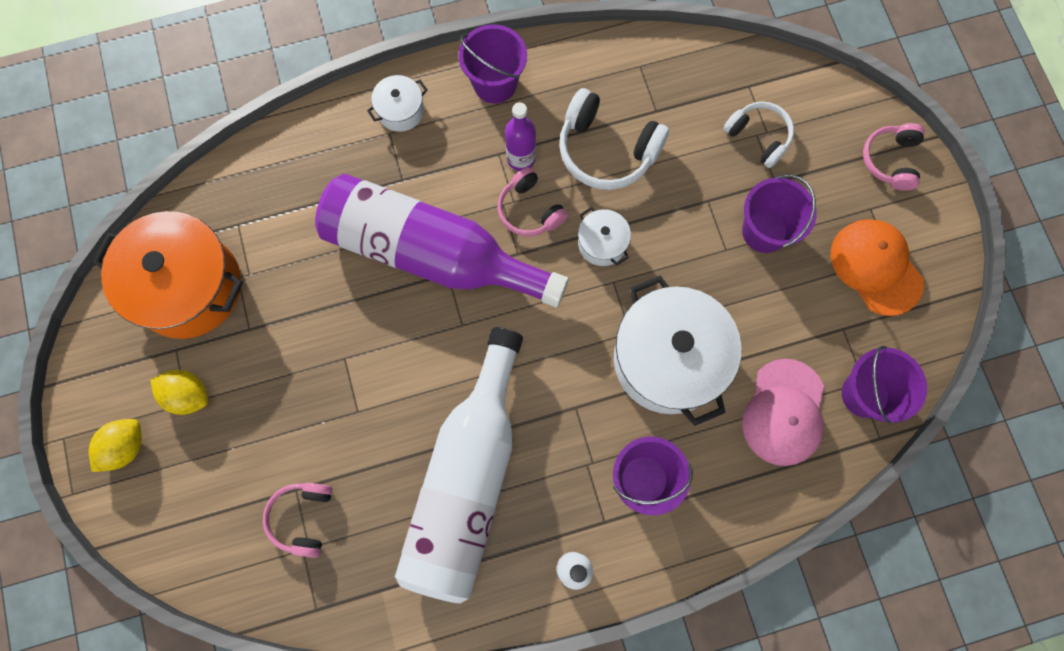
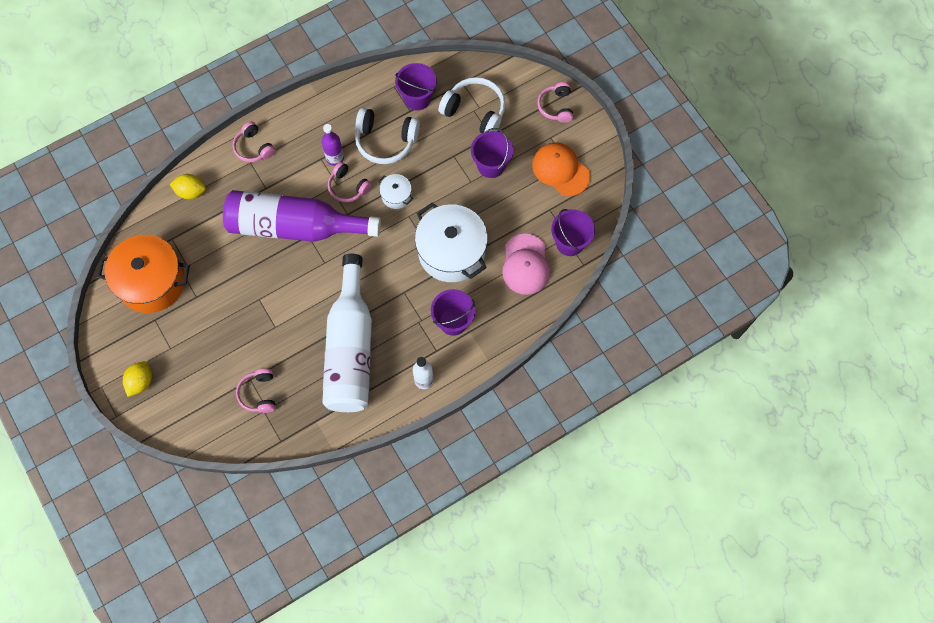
camera: 15 degrees left, 5 degrees down
(188, 395) = (170, 343): yellow lemon -> yellow lemon (191, 192)
(400, 111) = (253, 147): white pot -> pink headphones
(495, 84) = (307, 118): purple bucket -> purple bucket (417, 98)
(758, 137) = (475, 111): white headphones -> white headphones, size x1.57

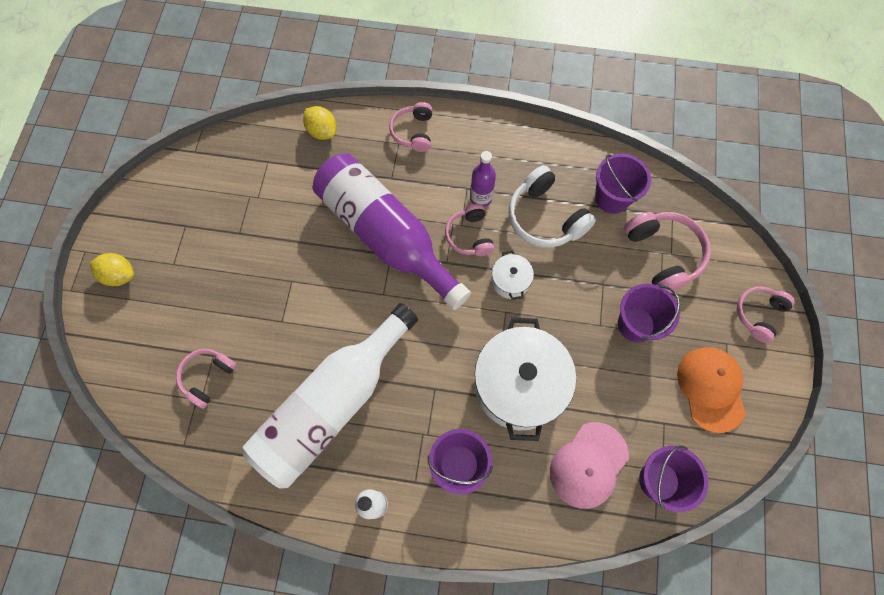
camera: 40 degrees right, 0 degrees up
(140, 382) = (119, 275): yellow lemon -> yellow lemon turned 45 degrees clockwise
(152, 282) = (215, 188): orange pot -> none
(475, 111) = (663, 255): white headphones -> pink headphones

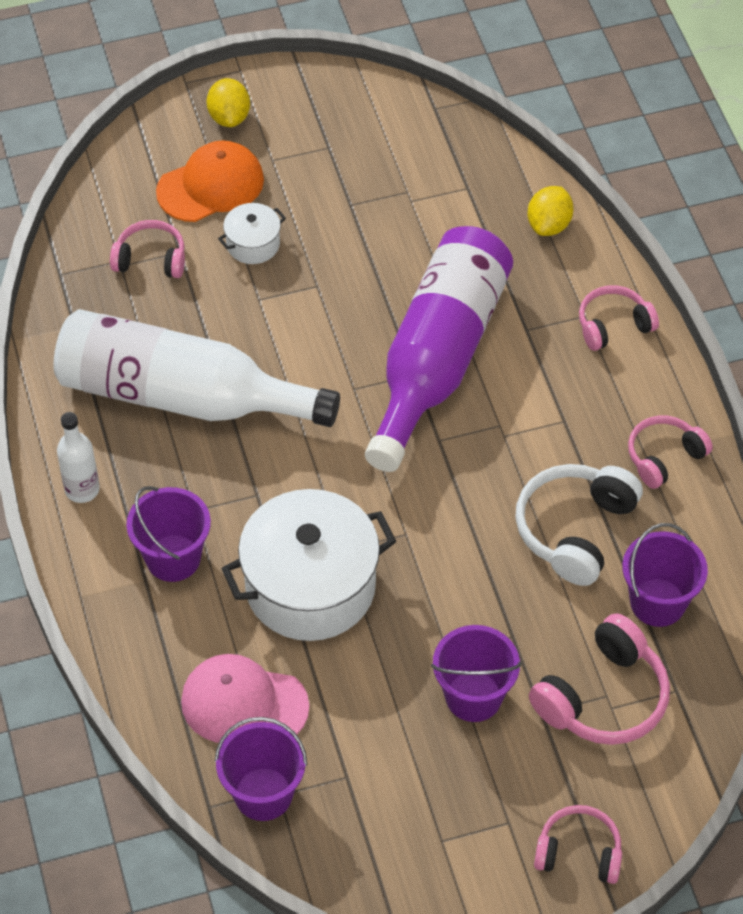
camera: 65 degrees right, 15 degrees down
(470, 236) = (493, 451): pink headphones -> pink headphones (664, 457)
(481, 198) = (559, 442): purple bottle -> none
(510, 281) = (453, 523): white pot -> white pot (253, 244)
(711, 388) = (428, 821): orange cap -> orange cap (211, 186)

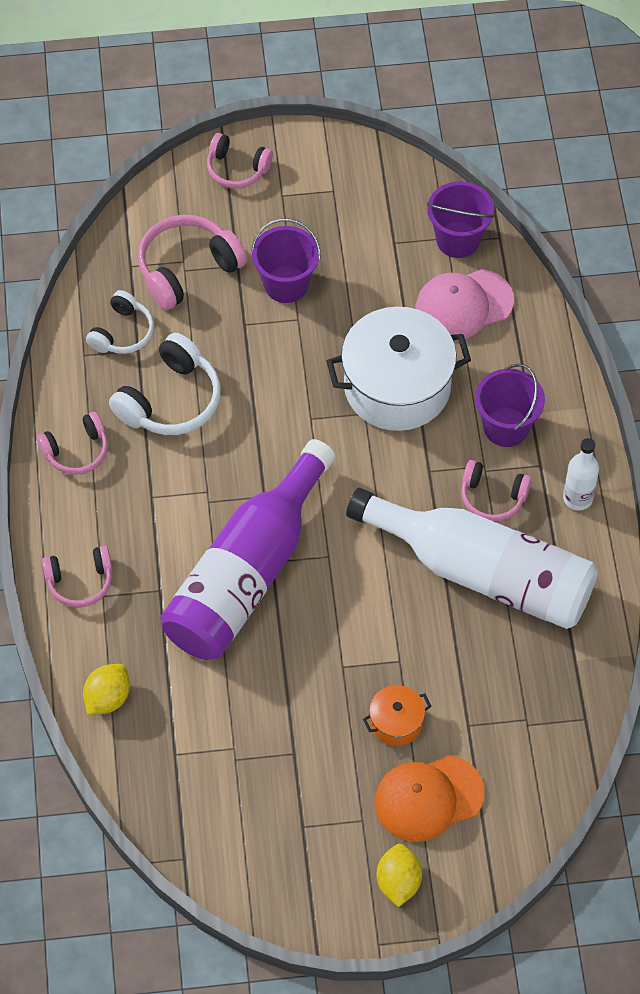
camera: 170 degrees left, 5 degrees up
(151, 259) = (496, 721): pink headphones -> pink headphones (492, 497)
(244, 704) = (463, 305): pink cap -> pink cap turned 135 degrees clockwise
(253, 244) = (396, 722): white pot -> orange pot
(657, 602) = (122, 333): purple bucket -> white headphones

